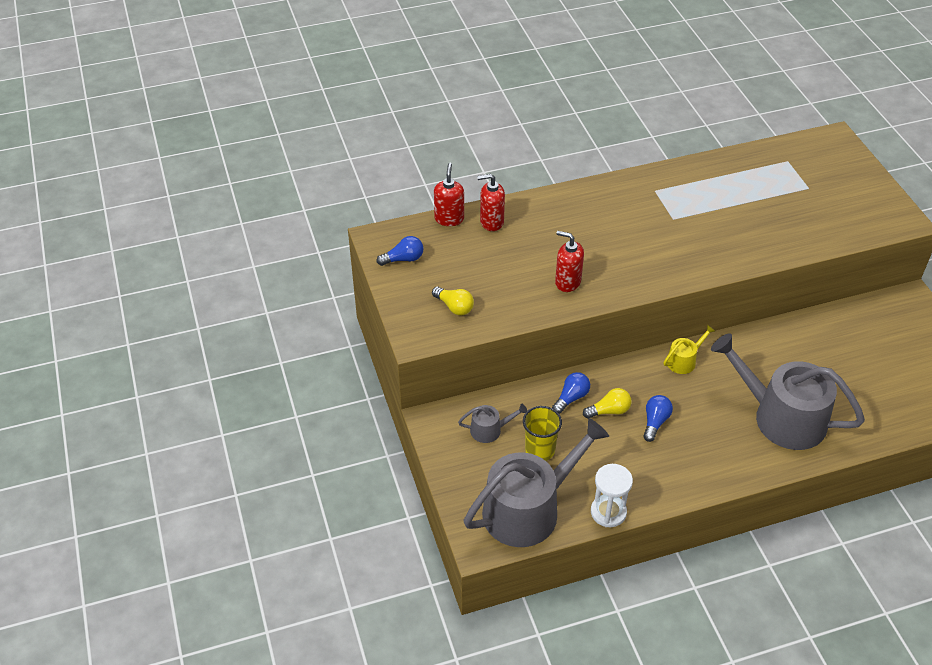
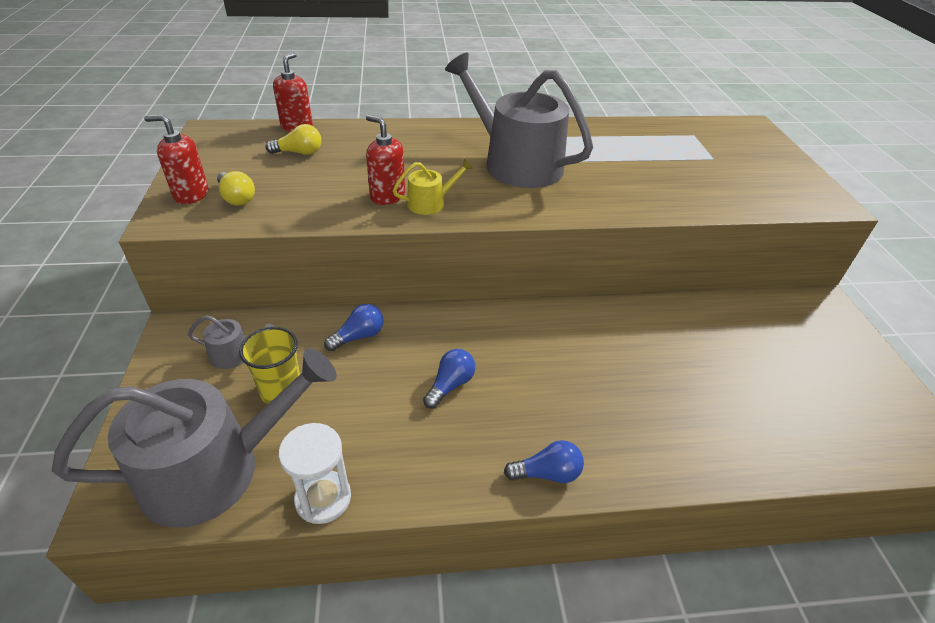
camera: 10 degrees right, 5 degrees down
(403, 259) = (219, 150): blue light bulb -> blue light bulb (547, 473)
(491, 222) = (339, 135): red soap dispenser -> red soap dispenser (191, 195)
(609, 411) = (397, 360): yellow light bulb -> yellow light bulb (299, 153)
(684, 360) = (518, 320): yellow watering can -> yellow watering can (430, 203)
(781, 417) = (625, 411): grey watering can -> grey watering can (515, 163)

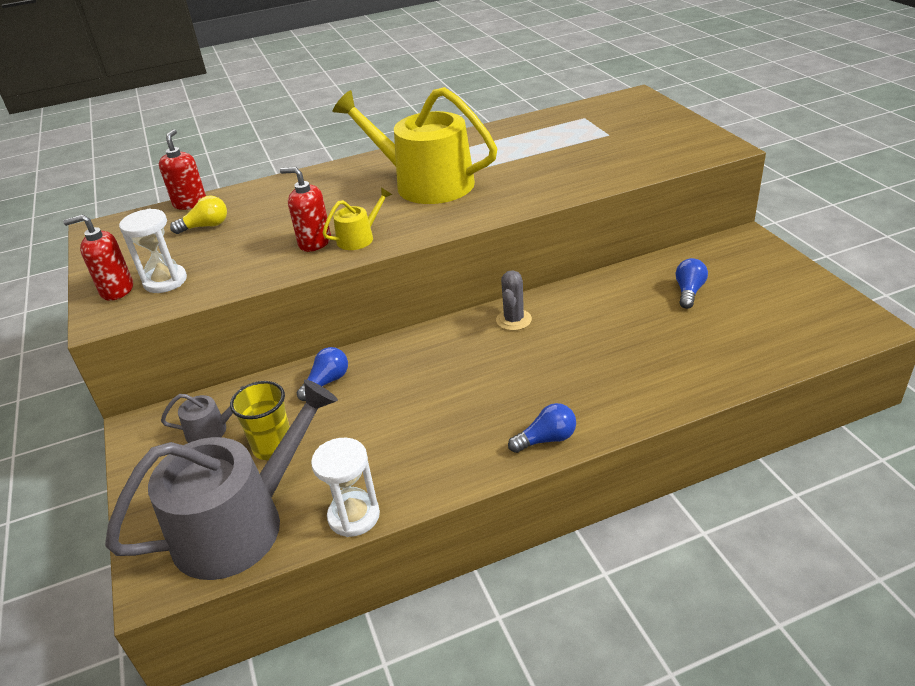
camera: 10 degrees left, 5 degrees down
(237, 198) = (165, 281): yellow light bulb -> white hourglass
(450, 385) = (432, 397): blue light bulb -> blue light bulb (689, 292)
(515, 163) = (425, 183): grey watering can -> yellow watering can
(559, 323) = (514, 320): none -> grey cactus

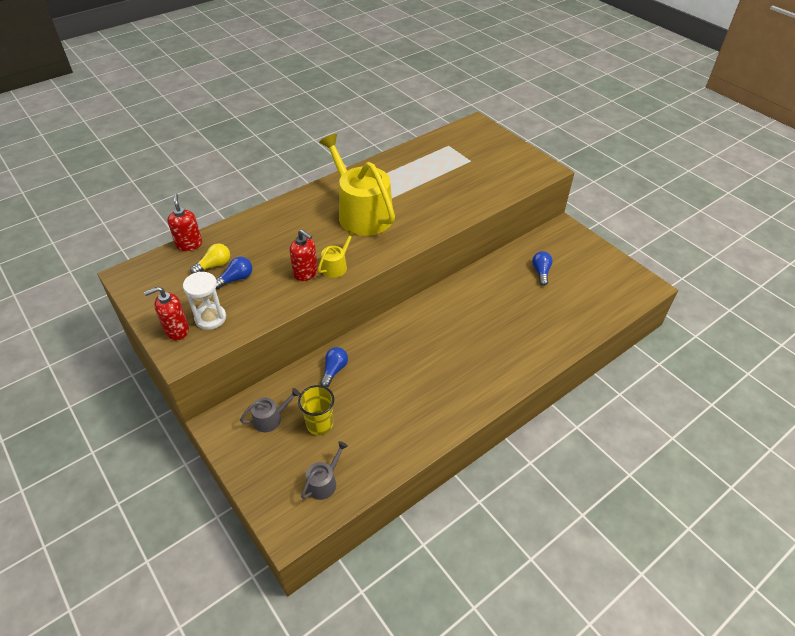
camera: 20 degrees left, 10 degrees up
(240, 524) = (324, 482): grey watering can -> grey watering can, size x0.43
(314, 242) = (306, 273): red soap dispenser -> red soap dispenser turned 150 degrees counterclockwise
(354, 516) = (394, 463): white hourglass -> none
(425, 183) = (361, 213): yellow watering can -> yellow watering can turned 45 degrees clockwise
(514, 320) = (439, 306): grey cactus -> none
(546, 439) = (491, 391): blue light bulb -> blue light bulb (236, 279)

